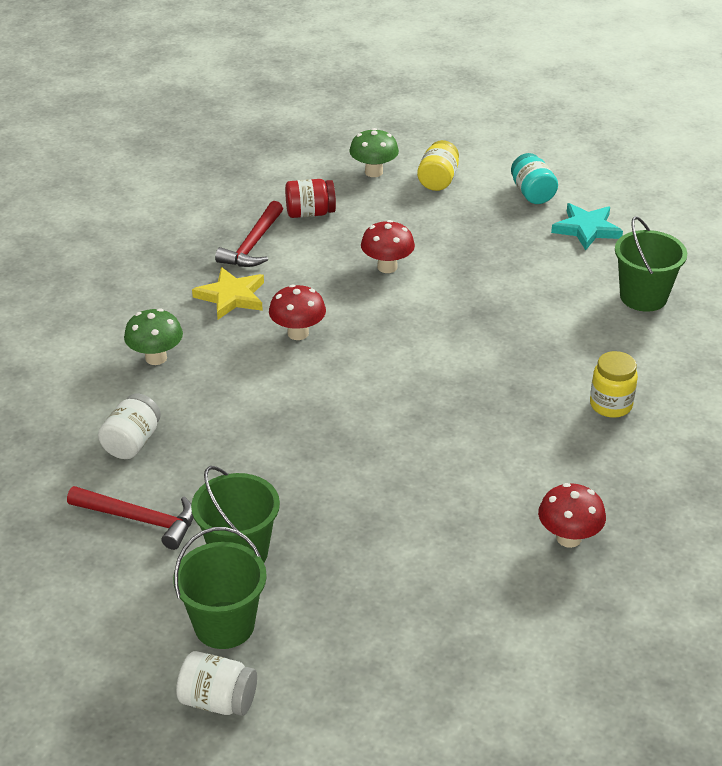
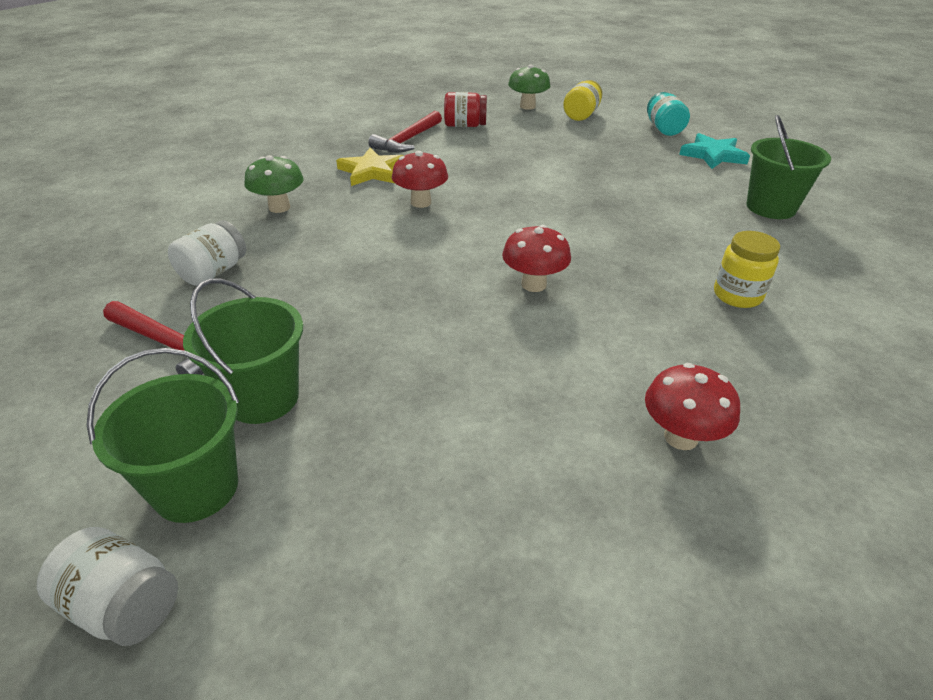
camera: 10 degrees right, 0 degrees up
(387, 267) = (521, 164): red mushroom -> red mushroom (533, 284)

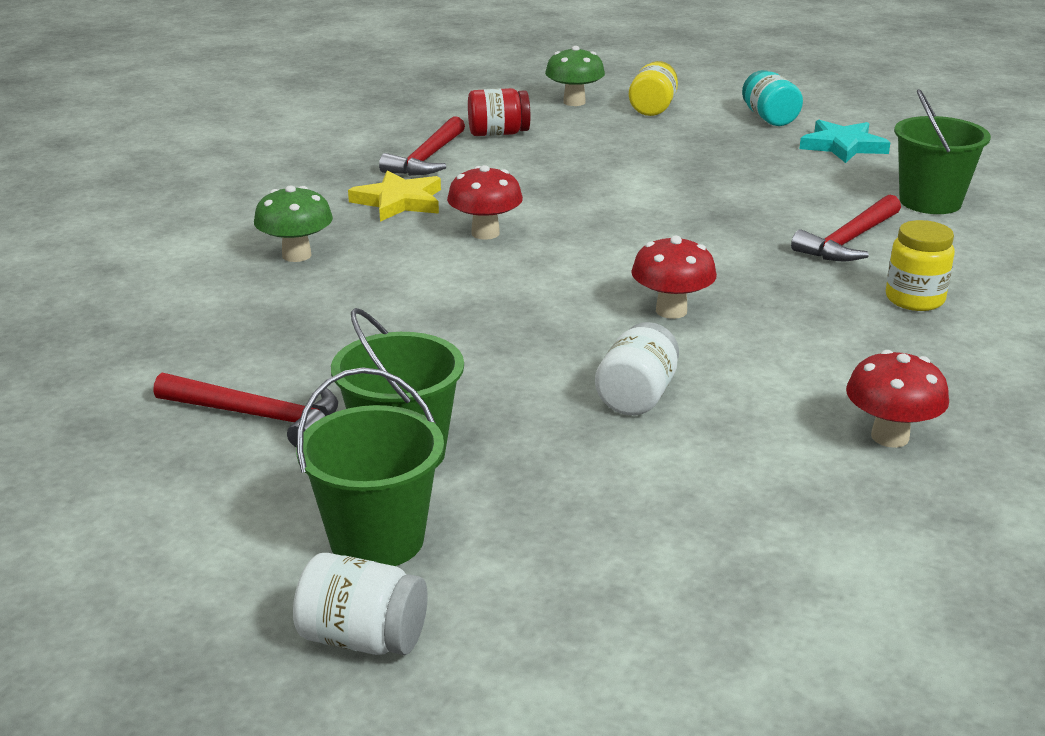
camera: 10 degrees left, 10 degrees down
(213, 272) = (255, 336): white jar -> white jar (637, 396)
(696, 235) = (849, 241): none -> red hammer

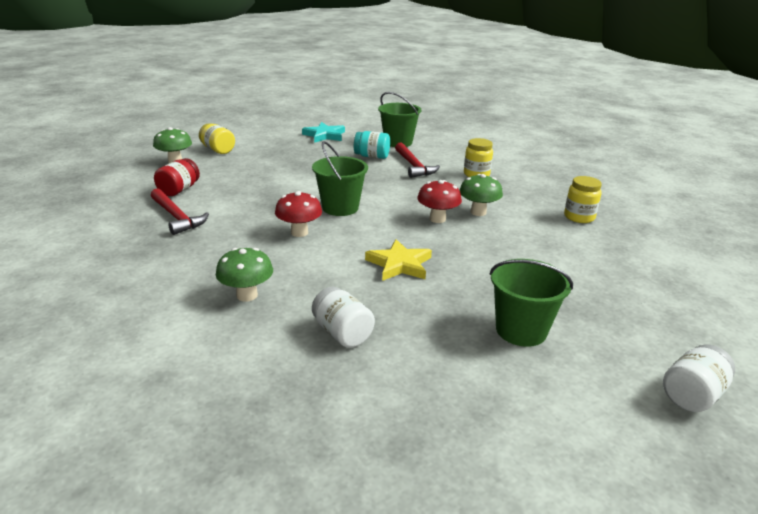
camera: 60 degrees left, 0 degrees up
(258, 416) = (445, 367): red hammer -> none
(377, 539) = (602, 364): green bucket -> green bucket (340, 208)
(399, 201) = (222, 242): yellow star -> yellow star (399, 264)
(637, 396) = (509, 253): white jar -> white jar (342, 333)
(751, 337) = (478, 212): none -> green mushroom
(769, 118) = (273, 136): turquoise jar -> turquoise jar (372, 156)
(890, 437) = (579, 217): red mushroom -> yellow jar

